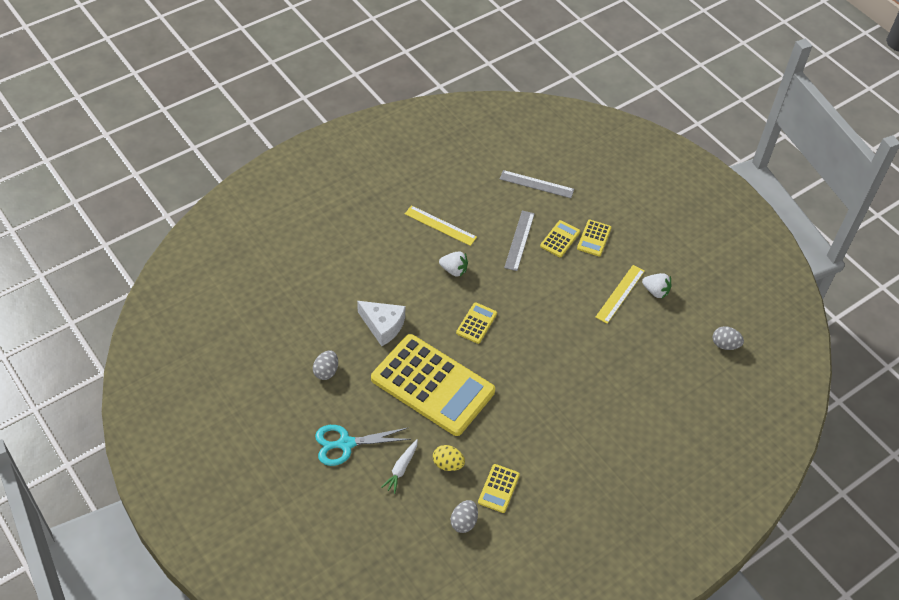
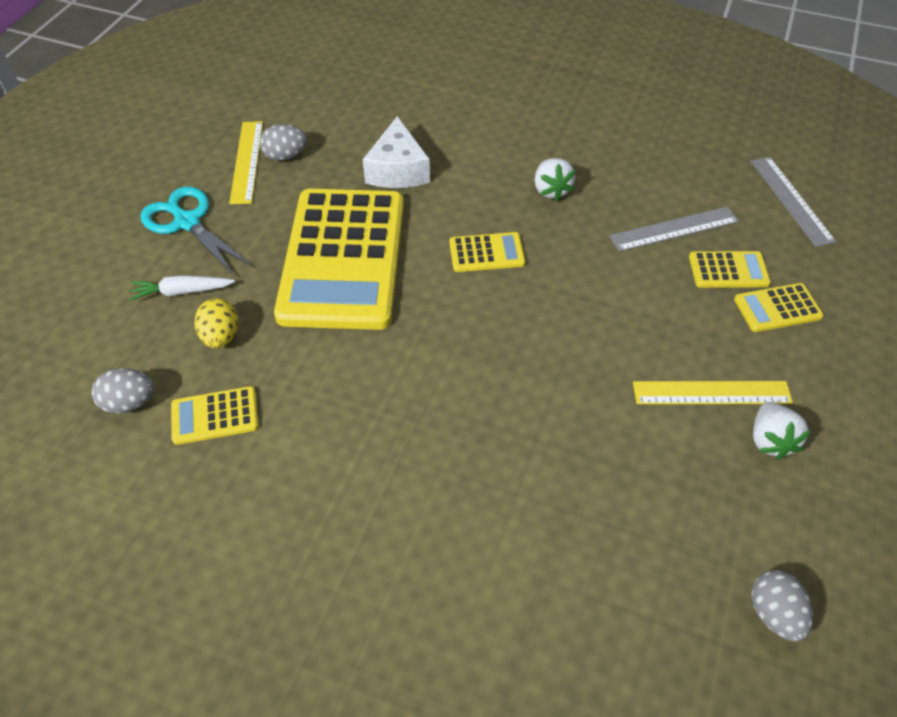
camera: 60 degrees right, 0 degrees up
(440, 225) = (607, 145): yellow ruler -> yellow ruler (246, 161)

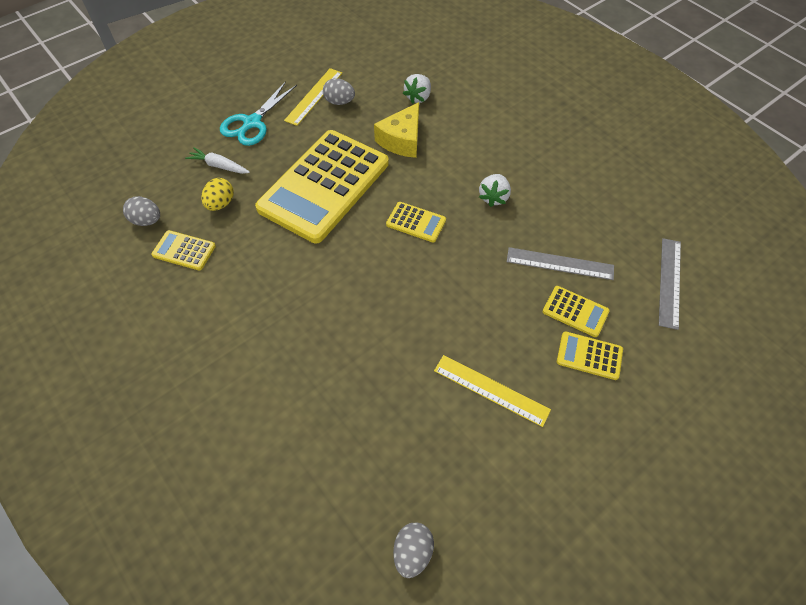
camera: 30 degrees right, 5 degrees up
(187, 222) = (252, 123): turquoise scissors -> turquoise scissors turned 135 degrees counterclockwise
(397, 170) = (402, 140): white cheese -> yellow cheese
(770, 440) = (505, 443): white strawberry -> white strawberry (418, 97)

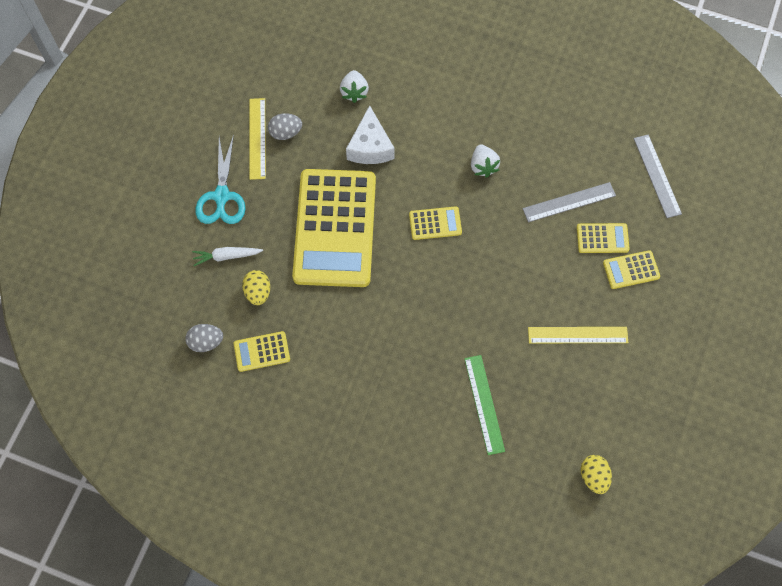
camera: 30 degrees left, 10 degrees up
(347, 405) = (484, 404): none -> green ruler
(402, 140) = (370, 147): yellow cheese -> white cheese
(412, 552) = (593, 477): grey egg -> yellow egg

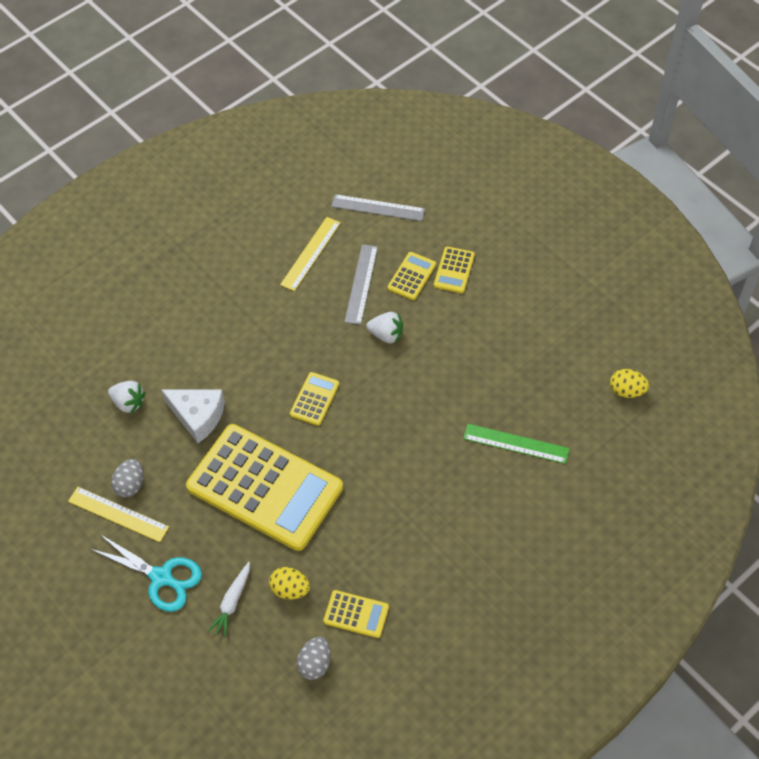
camera: 60 degrees left, 10 degrees down
(262, 351) = (356, 614): yellow calculator -> yellow calculator turned 90 degrees counterclockwise
(483, 166) = (282, 333): white strawberry -> white strawberry (386, 335)
(577, 335) = (491, 339): yellow ruler -> yellow ruler (310, 253)

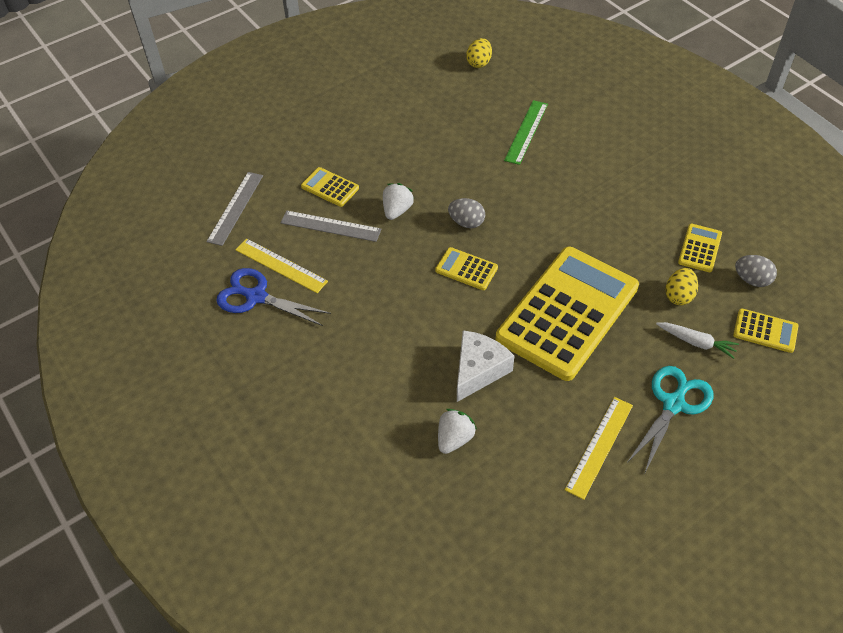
camera: 85 degrees left, 5 degrees down
(130, 485) = (562, 435): grey egg -> grey egg (466, 222)
(274, 242) = (256, 297): none -> blue scissors
(454, 270) = (329, 157): yellow calculator -> yellow calculator (765, 331)

